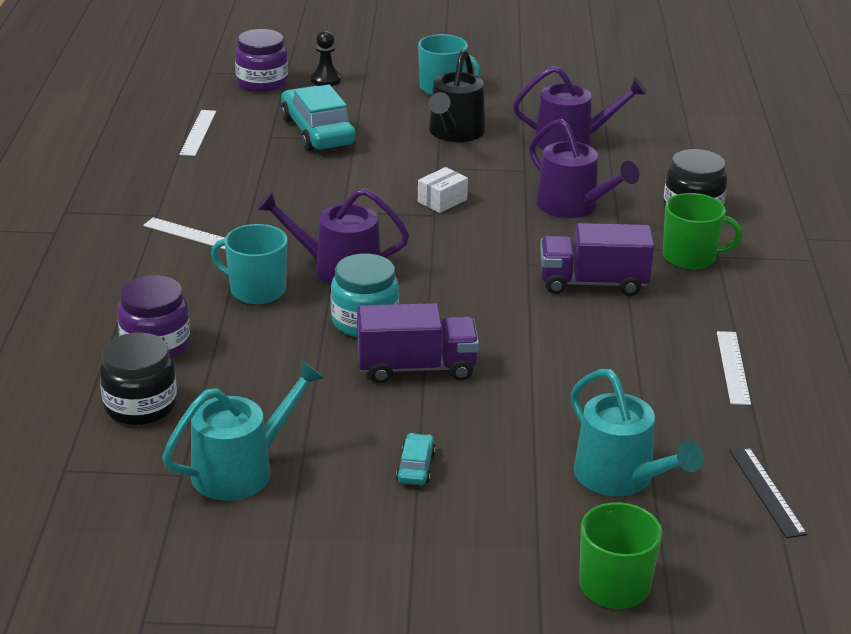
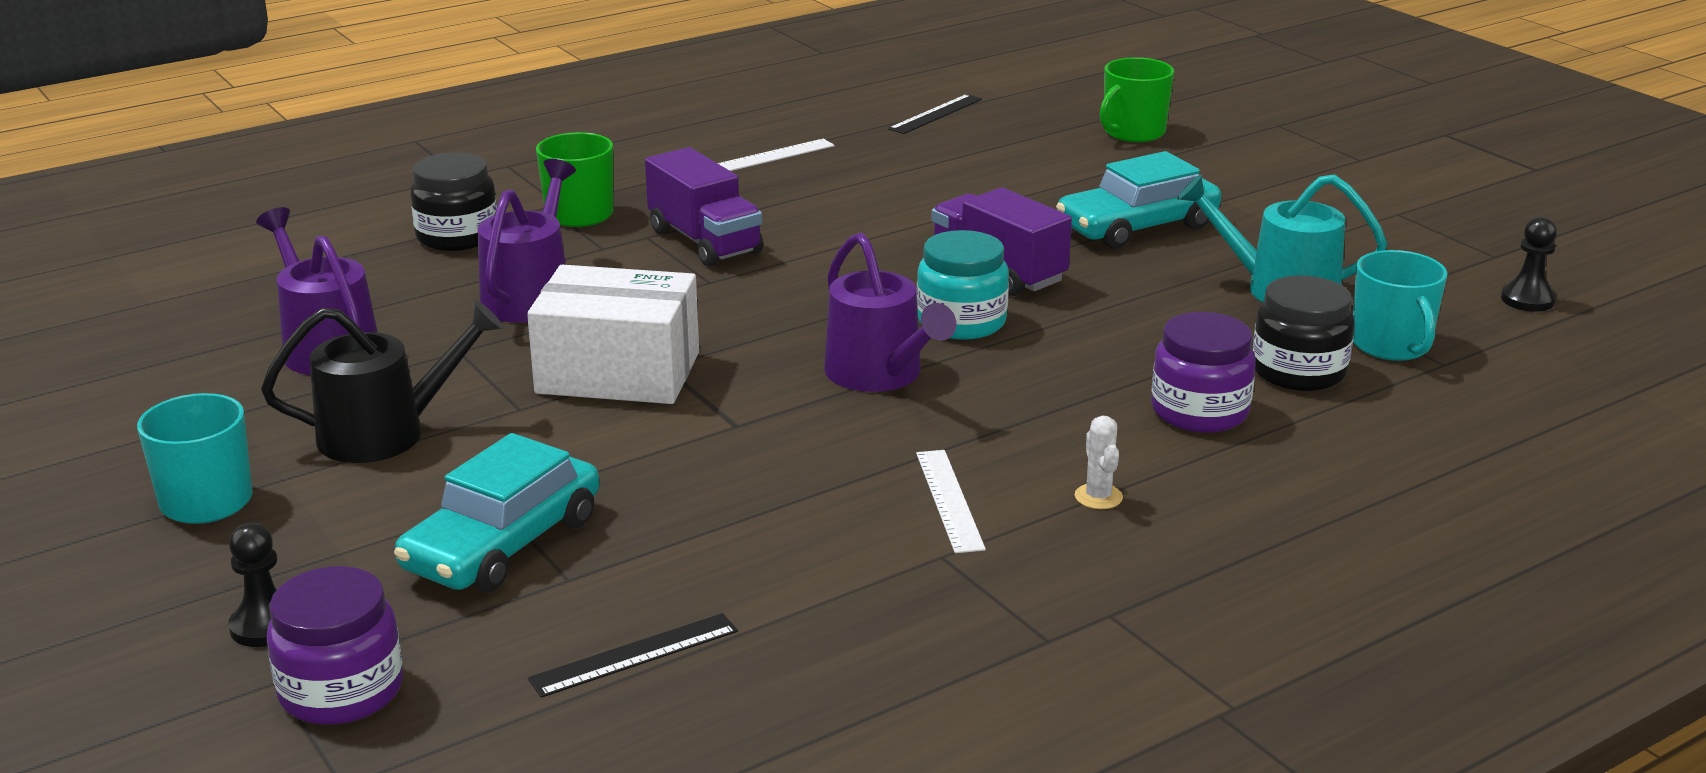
camera: 125 degrees left, 5 degrees down
(69, 579) = (1527, 300): none -> black pawn
(134, 273) = (1098, 497): none -> white cactus
(198, 132) = (634, 655): white ruler -> black ruler
(256, 290) = (1002, 403): turquoise mug -> turquoise mug (1392, 345)
(415, 467) = (1137, 226): turquoise car -> turquoise car, size x2.18
(442, 201) = (618, 373): white box -> white box, size x2.22
(620, 477) = (1007, 158): turquoise watering can -> none

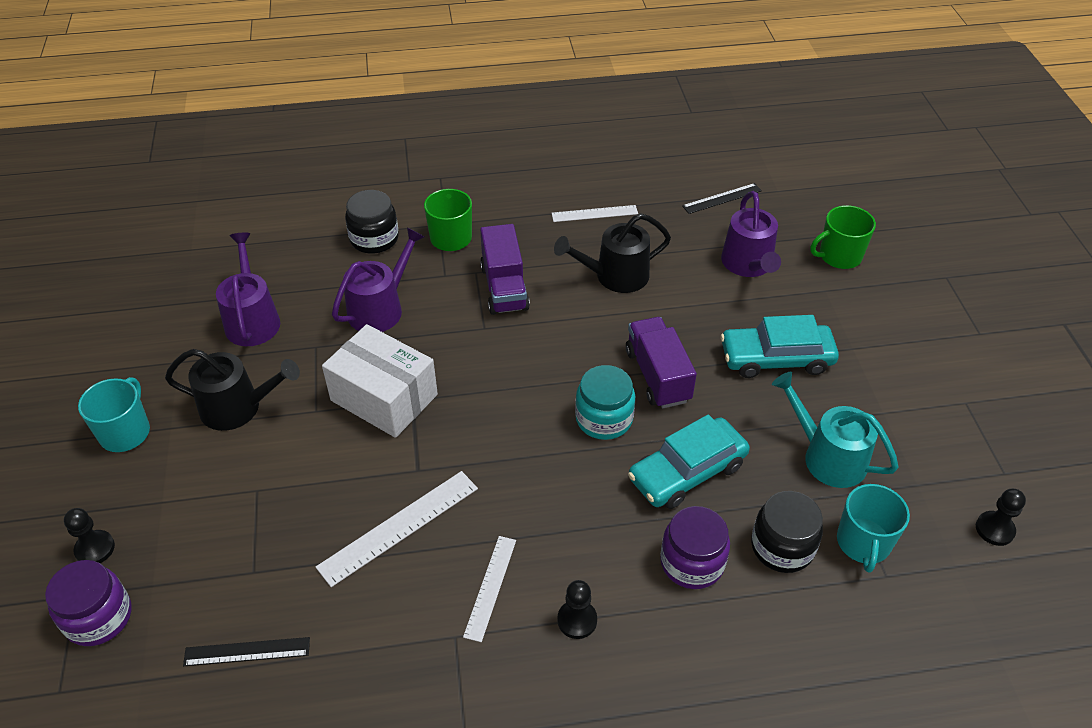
camera: 25 degrees right, 20 degrees up
(503, 543) = (239, 527): turquoise car -> turquoise car (687, 472)
(759, 481) = (399, 527): none -> white ruler
(855, 202) = (615, 276): none -> black watering can
(879, 374) = (525, 452): purple watering can -> purple watering can (748, 264)
(1098, 497) = (577, 620): white cactus -> black pawn

